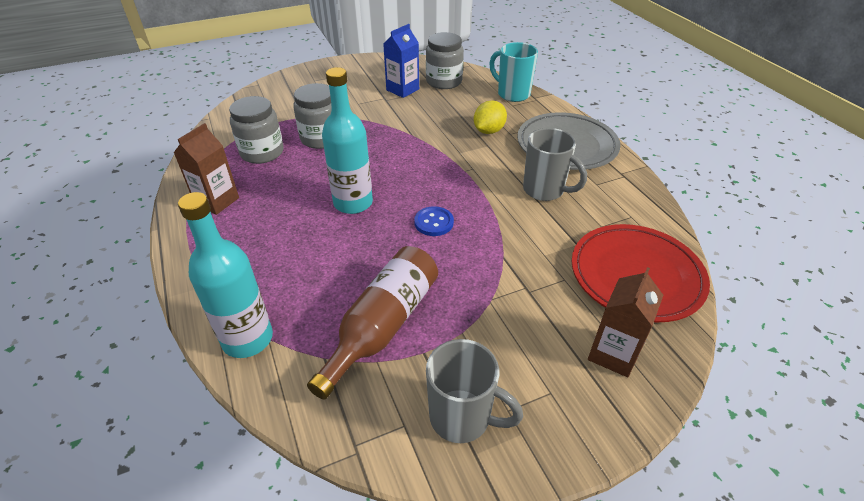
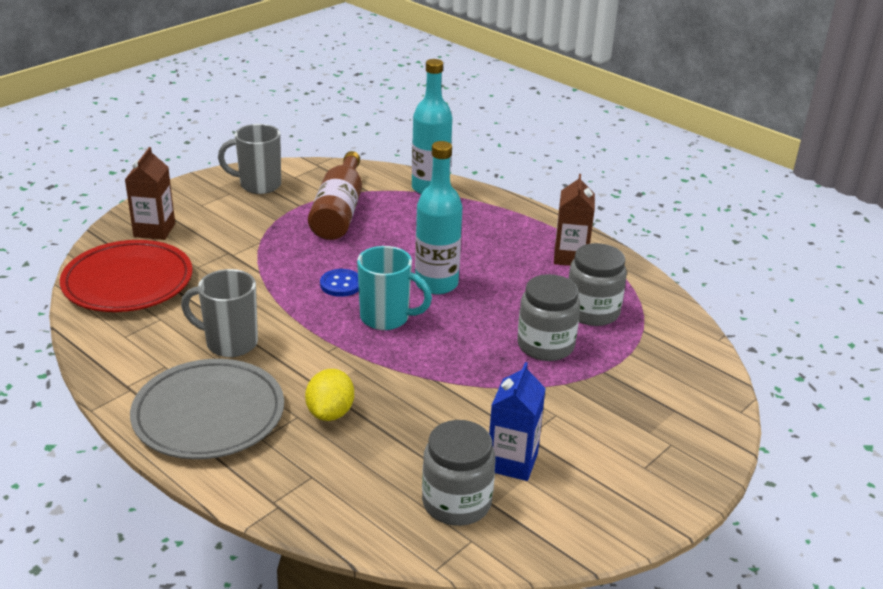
camera: 155 degrees right, 10 degrees down
(512, 94) = (320, 504): turquoise mug -> turquoise mug (386, 318)

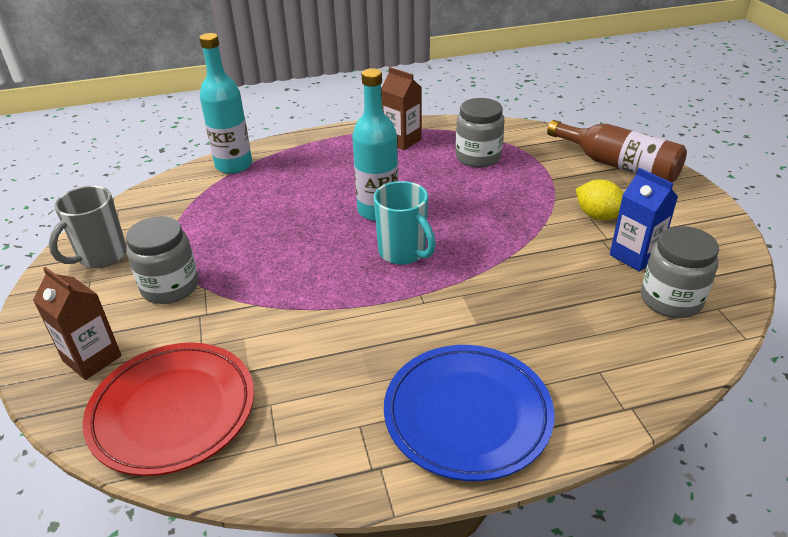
camera: 55 degrees left, 5 degrees up
(209, 415) = (467, 415): grey plate -> blue plate
(230, 343) = (359, 363): grey mug -> none
(330, 413) = (516, 330): yellow lemon -> yellow lemon (598, 216)
(339, 211) = (210, 224): brown bottle -> brown bottle (619, 165)
(341, 284) = (329, 261): blue button -> none
(386, 318) = (403, 253): turquoise mug -> turquoise mug turned 90 degrees clockwise
(545, 345) = (503, 191): grey jar -> grey jar (170, 287)

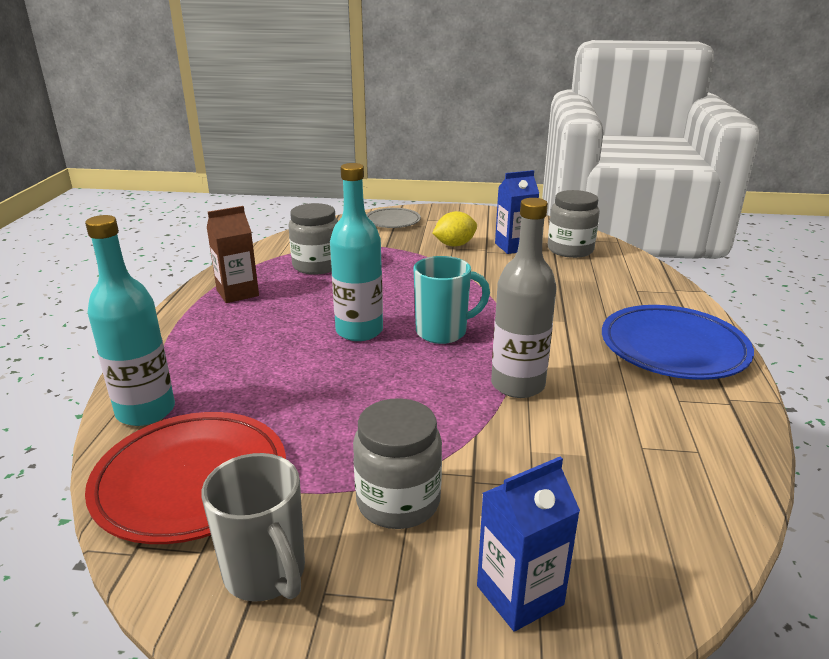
camera: 70 degrees left, 10 degrees down
(92, 358) = (519, 595): brown carton -> blue carton
(173, 411) = (640, 520): red plate -> red plate (191, 481)
(336, 313) = (517, 385): none -> grey bottle
(619, 165) = (392, 221): brown bottle -> grey plate

